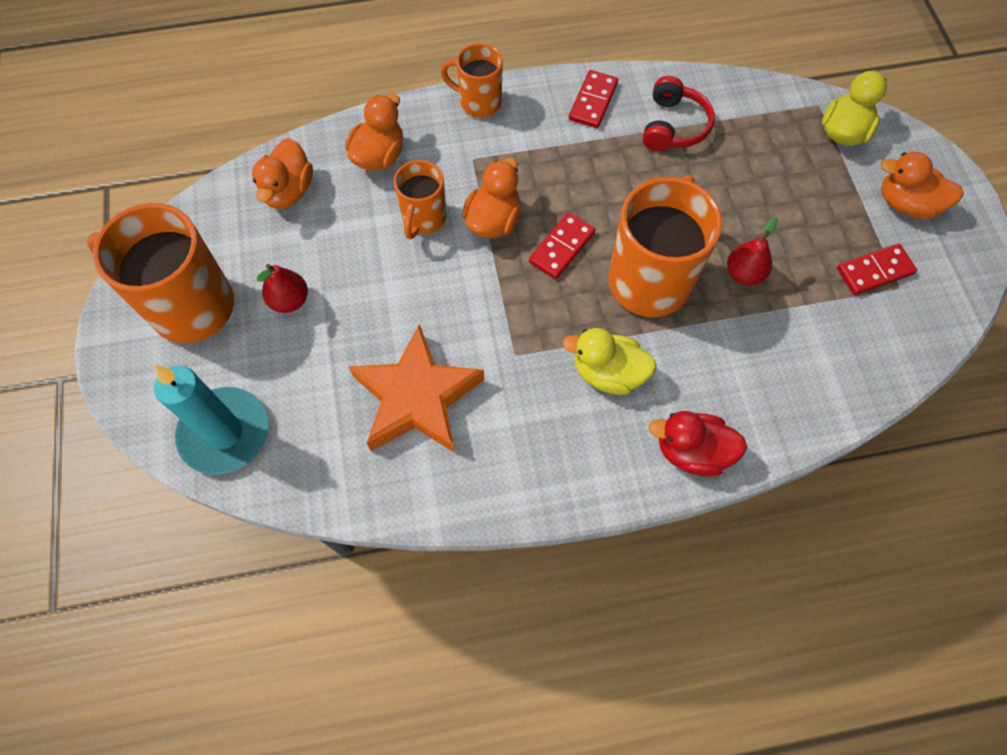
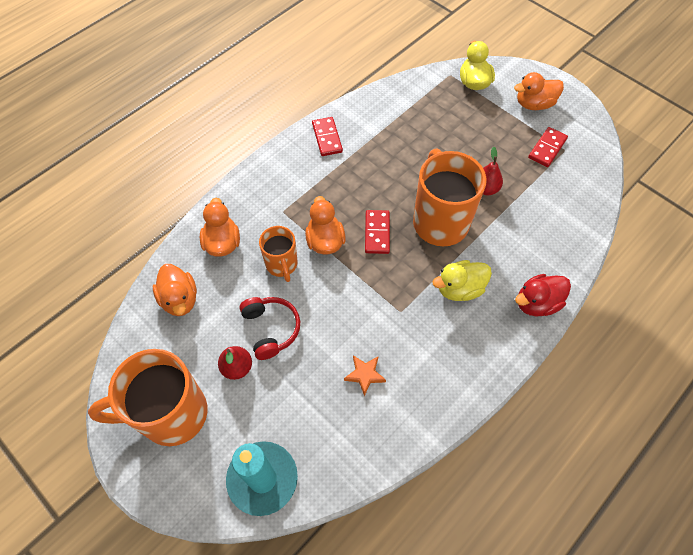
camera: 35 degrees left, 5 degrees down
(416, 398) = (364, 375): orange star -> orange star, size x0.43
(478, 102) = (259, 175): orange mug -> none
(673, 126) = (383, 127): red headphones -> red headphones (271, 329)

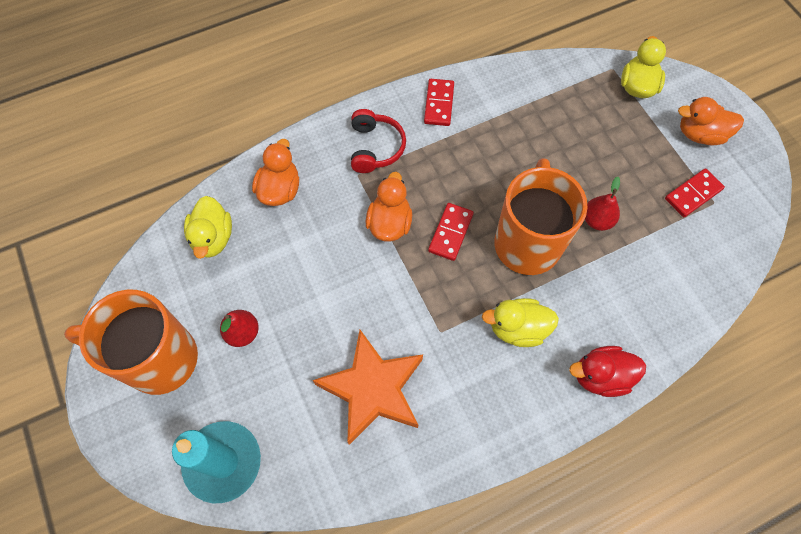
camera: 20 degrees right, 5 degrees up
(180, 299) = (213, 238): orange duck -> yellow duck
(271, 329) = (294, 303): red headphones -> red headphones (375, 147)
(282, 265) = (332, 235): orange mug -> none
(364, 375) = (372, 389): orange star -> orange star, size x2.33

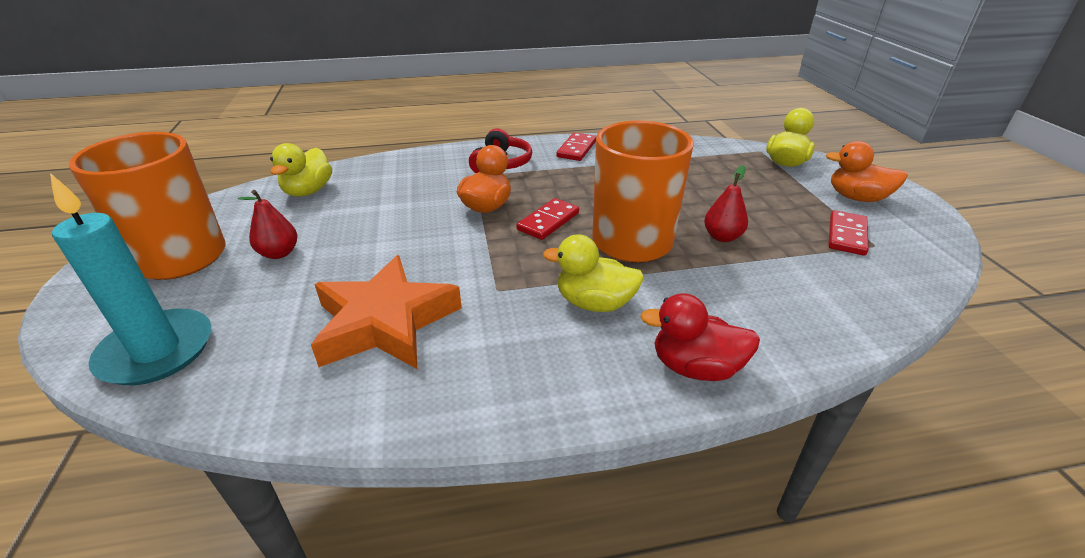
camera: 15 degrees right, 30 degrees down
(280, 190) = (394, 174): orange duck -> none
(693, 194) = (847, 235): red domino -> red domino turned 45 degrees counterclockwise

